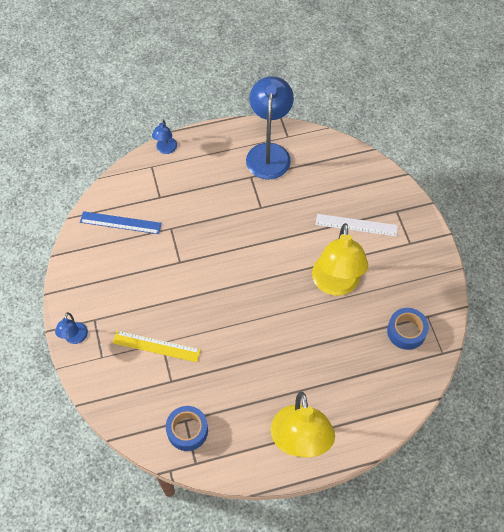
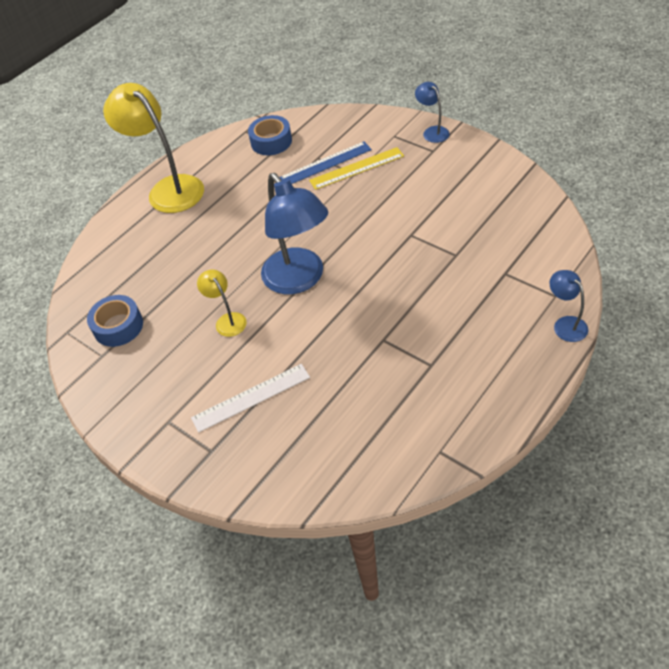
camera: 150 degrees right, 10 degrees down
(120, 222) = (512, 226): blue ruler -> blue ruler (325, 164)
(269, 153) = (440, 410): blue lamp -> blue lamp (299, 280)
(336, 284) = (227, 320): yellow lamp -> yellow lamp, size x0.47

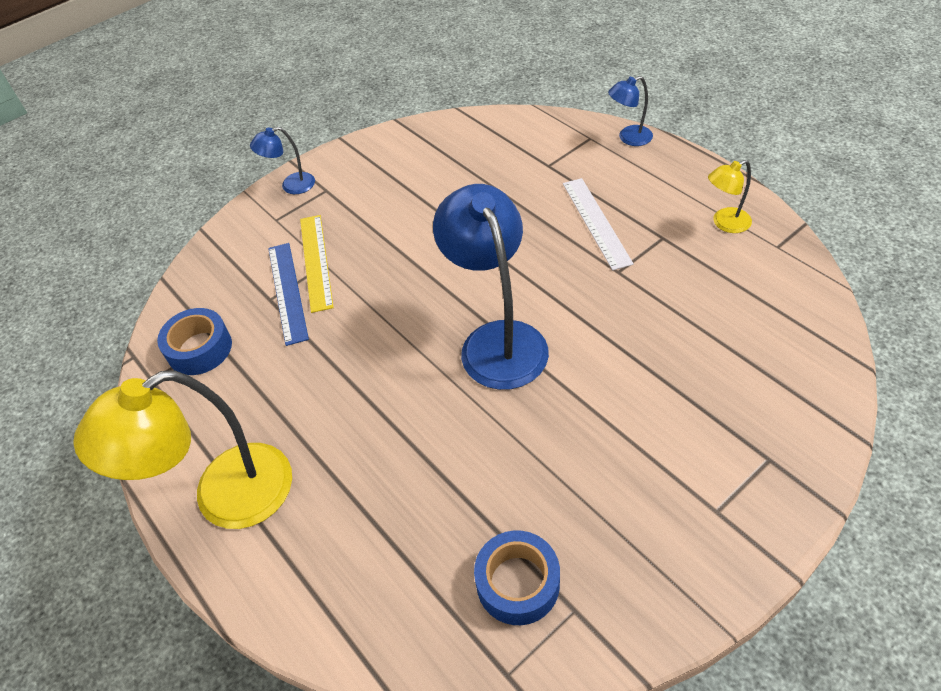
camera: 80 degrees left, 0 degrees up
(227, 320) = (545, 427): yellow lamp -> yellow lamp (724, 223)
(251, 398) = (687, 408): white ruler -> white ruler (596, 222)
(299, 280) = (497, 340): blue lamp -> blue lamp turned 90 degrees counterclockwise

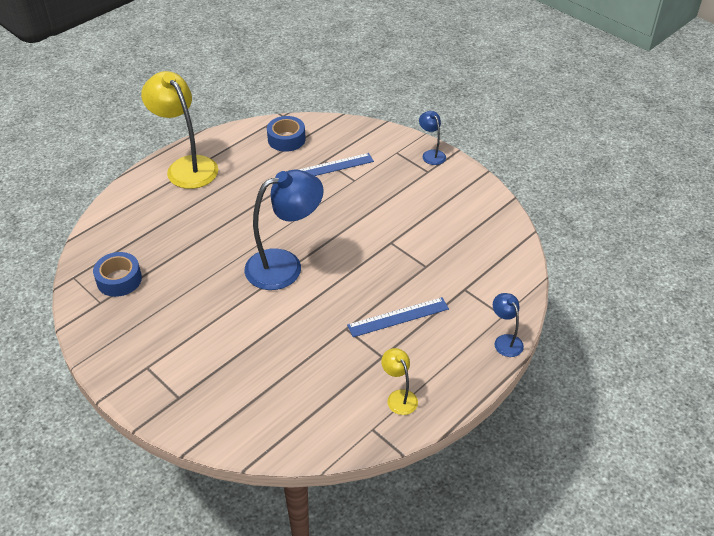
camera: 80 degrees right, 5 degrees down
(315, 261) = (357, 176): yellow ruler -> none
(596, 222) = (398, 317): white ruler -> blue ruler

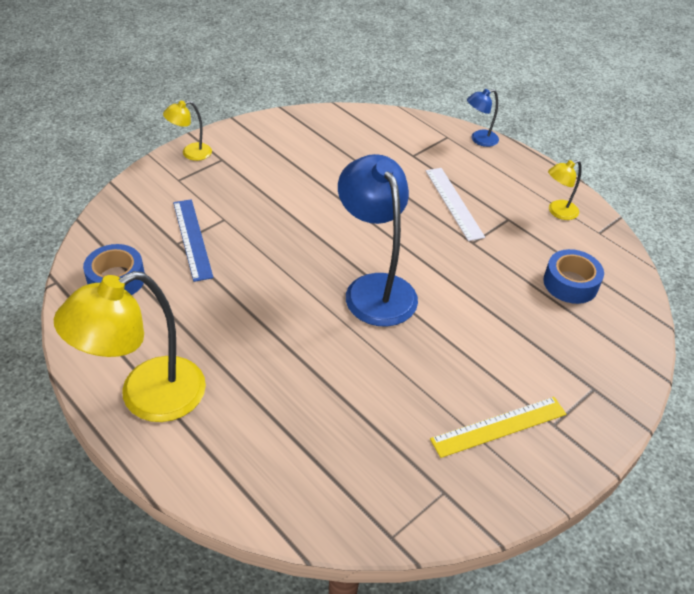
camera: 90 degrees left, 0 degrees up
(119, 280) = (398, 471): blue tape -> blue tape (570, 283)
(148, 334) = (499, 427): none -> yellow ruler
(398, 317) = (454, 203): blue ruler -> white ruler
(431, 154) = (190, 153): blue lamp -> yellow lamp

